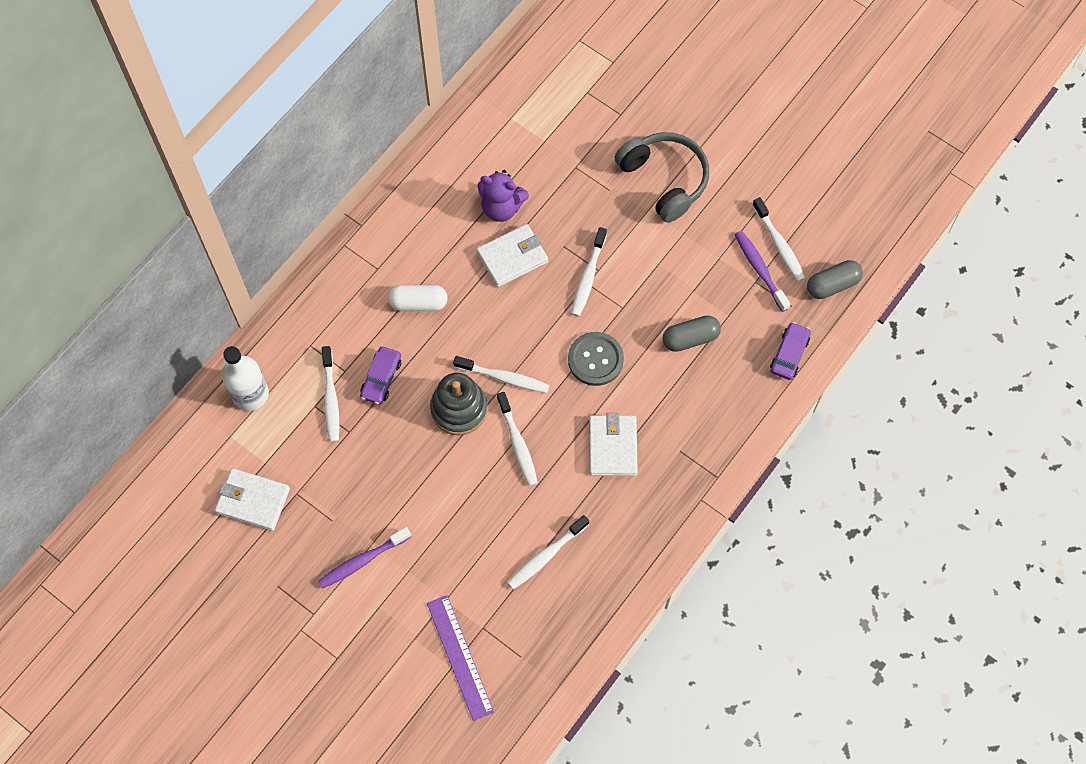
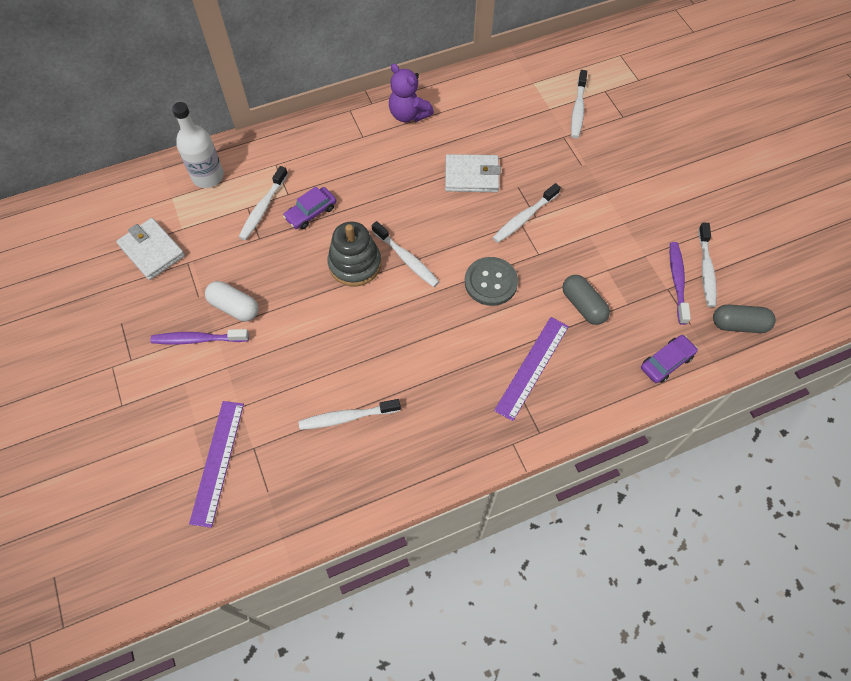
camera: 30 degrees right, 5 degrees down
(418, 303) = (376, 174): white capsule -> white capsule (234, 307)
(501, 207) = (486, 138): purple teddy bear -> purple teddy bear (408, 114)
(518, 444) = (384, 314): white toothbrush -> white toothbrush (578, 110)
(612, 447) = (461, 358): white wallet -> none
(664, 180) = (631, 177): grey headphones -> none
(678, 422) = (532, 367): none -> purple ruler
(690, 338) = (583, 305): grey capsule -> grey capsule turned 45 degrees clockwise

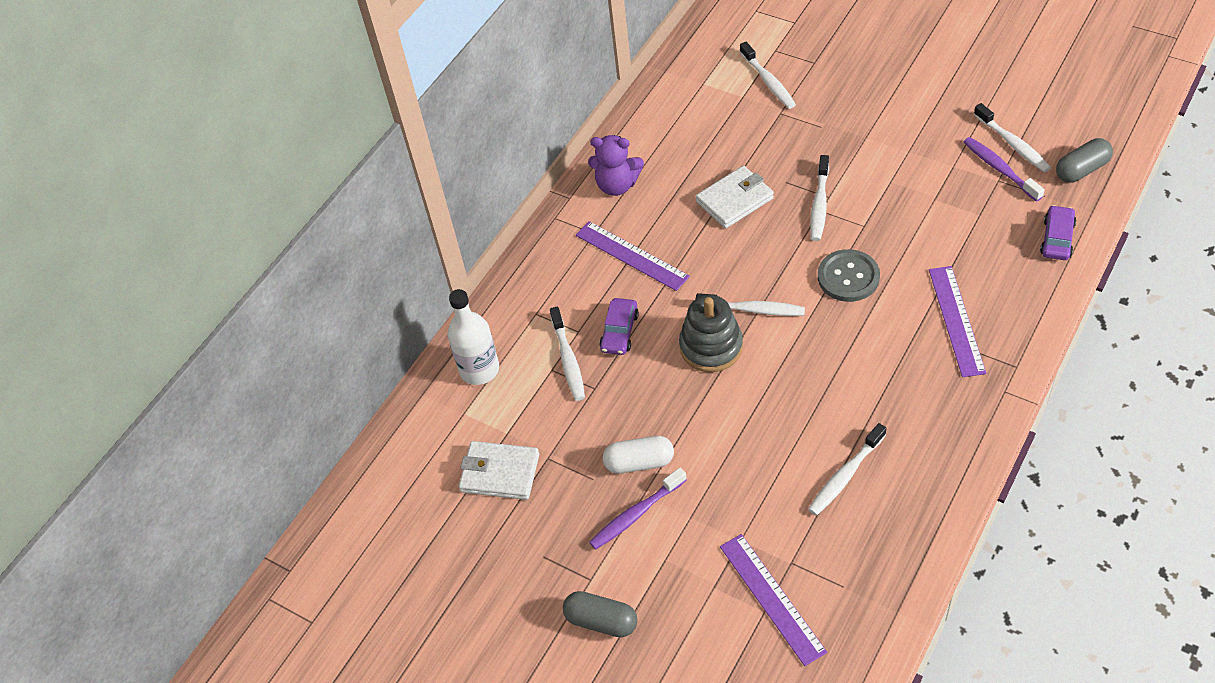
camera: 30 degrees left, 10 degrees down
(369, 167) = (631, 255): none -> purple ruler
(583, 305) = (945, 241): grey capsule -> grey capsule (601, 621)

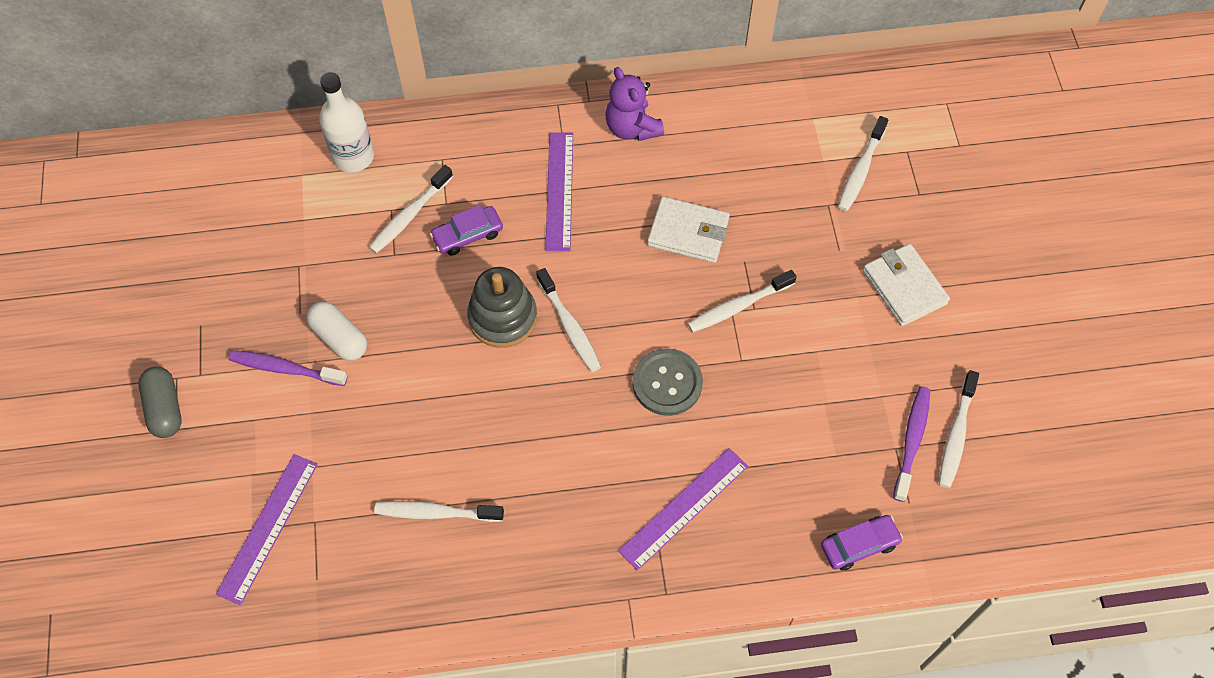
camera: 45 degrees right, 10 degrees up
(500, 473) = (260, 240): white wallet -> white wallet (904, 287)
(1081, 170) = (973, 520): grey capsule -> none

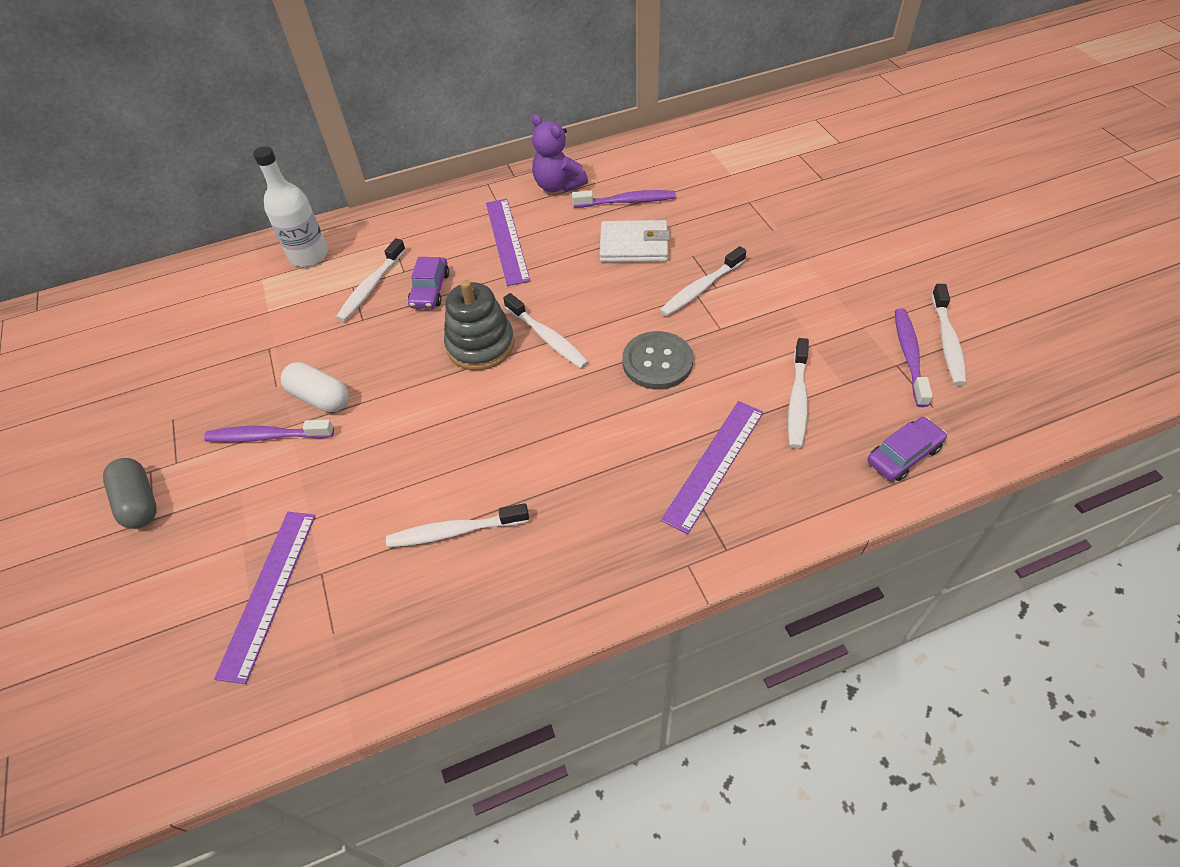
camera: 10 degrees left, 10 degrees down
(467, 235) = (430, 290): purple car -> purple car turned 45 degrees counterclockwise
(699, 170) = (627, 201): none -> purple toothbrush
(860, 170) = (766, 174): white toothbrush -> white toothbrush (797, 400)
(904, 287) = (842, 243): white wallet -> none

